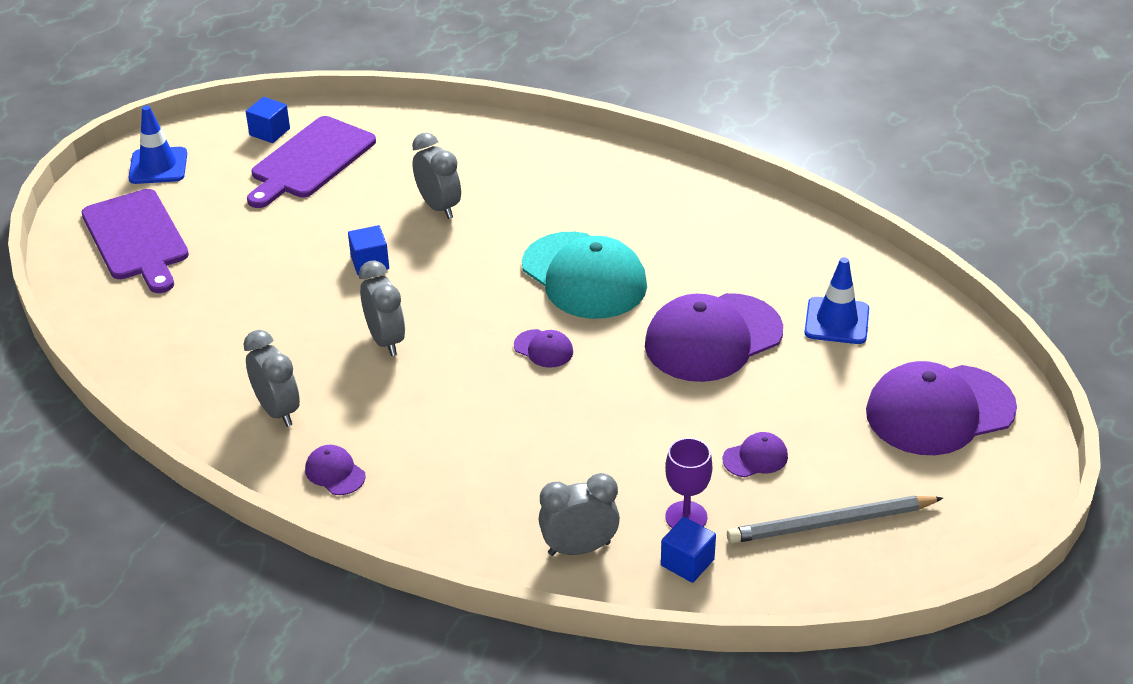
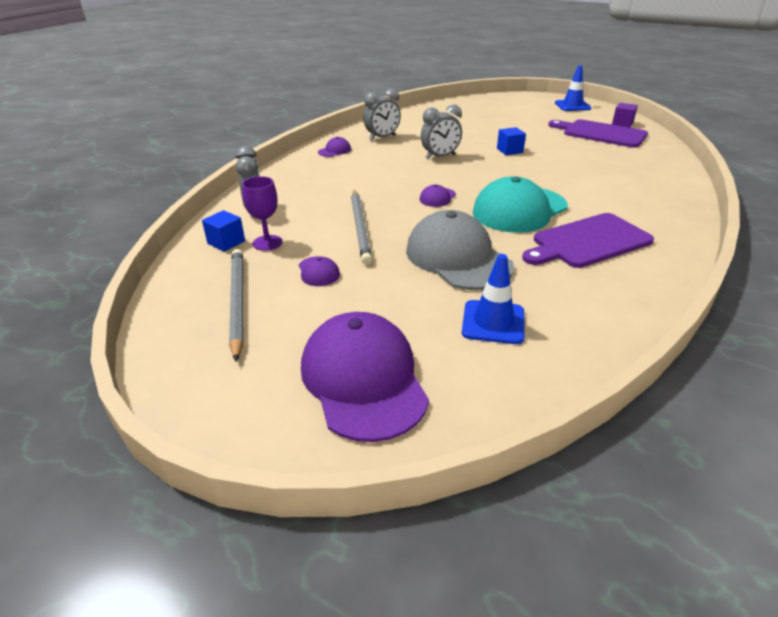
camera: 90 degrees right, 5 degrees down
(136, 238) = (510, 106): purple cutting board -> purple cutting board (588, 242)
(269, 132) = (622, 124): blue cube -> purple cube
(439, 207) = (575, 165): grey clock -> none
(638, 425) = (360, 227): none -> grey pencil
(713, 338) = (457, 258): purple cap -> grey cap

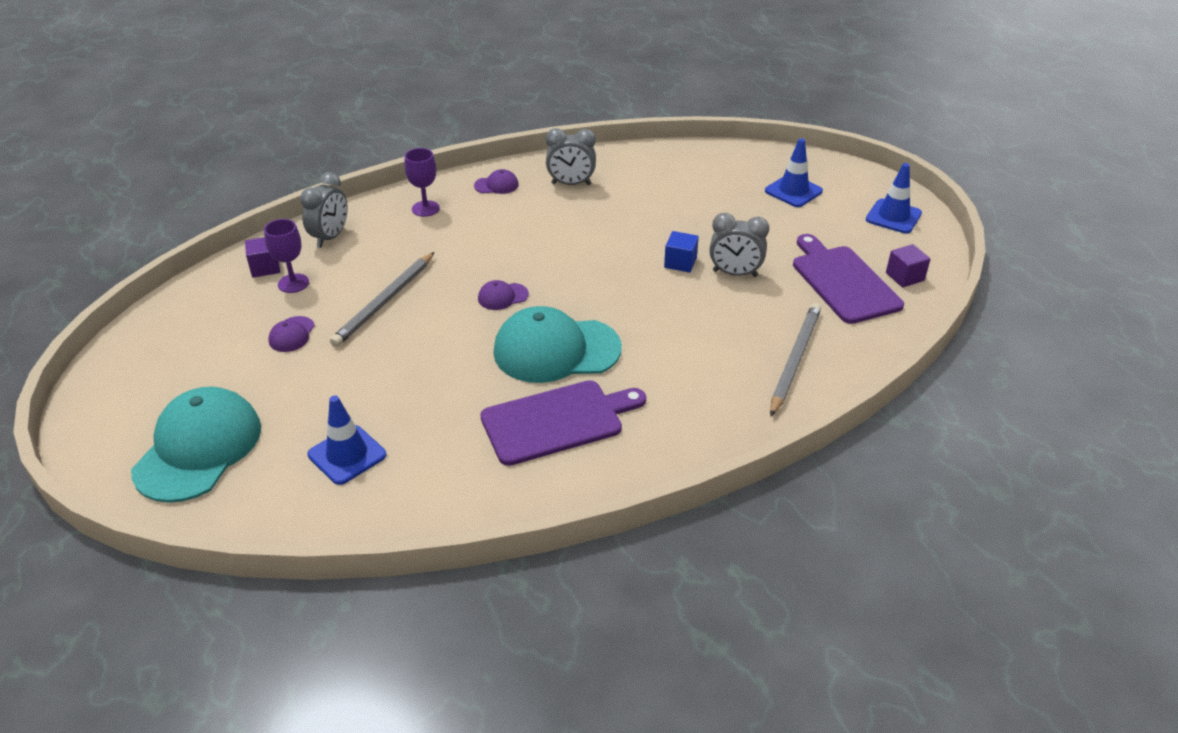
camera: 35 degrees right, 5 degrees up
(226, 242) = (265, 267): blue cube -> purple cube
(237, 302) = (204, 335): grey pencil -> grey pencil (794, 360)
(304, 174) = (425, 208): none -> purple goblet
(363, 379) = (198, 448): purple cap -> turquoise cap
(440, 157) = (589, 240): grey clock -> grey clock (735, 273)
(457, 258) = (415, 377): grey cap -> none
(508, 109) = (793, 191): none -> blue traffic cone
(588, 242) = (557, 421): purple cutting board -> purple cutting board turned 150 degrees clockwise

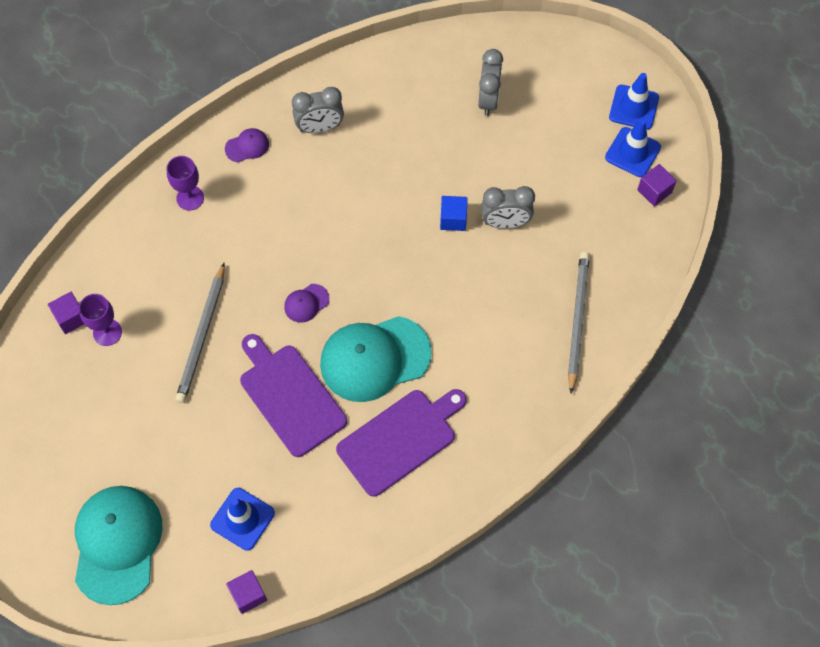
camera: 15 degrees left, 25 degrees up
(292, 334) = (135, 397): purple cap -> none
(316, 526) = (248, 595): none -> purple cube
(330, 237) = (114, 261): grey clock -> grey clock (488, 100)
(793, 191) = (535, 90): blue traffic cone -> blue traffic cone (632, 152)
(843, 281) = (602, 210): purple cutting board -> purple cutting board (290, 396)

